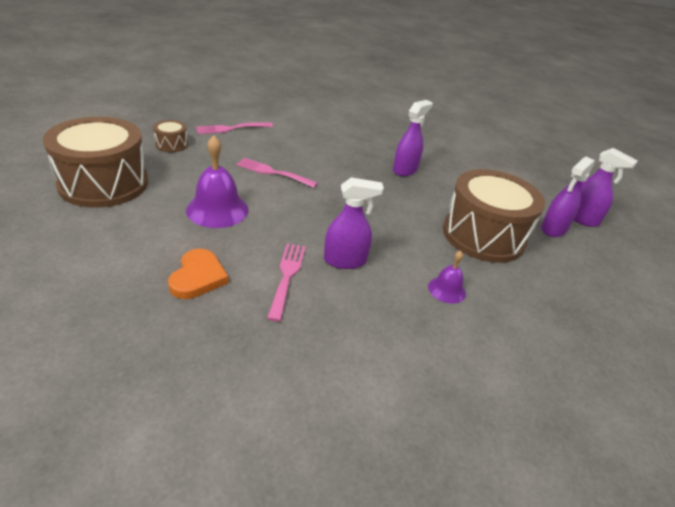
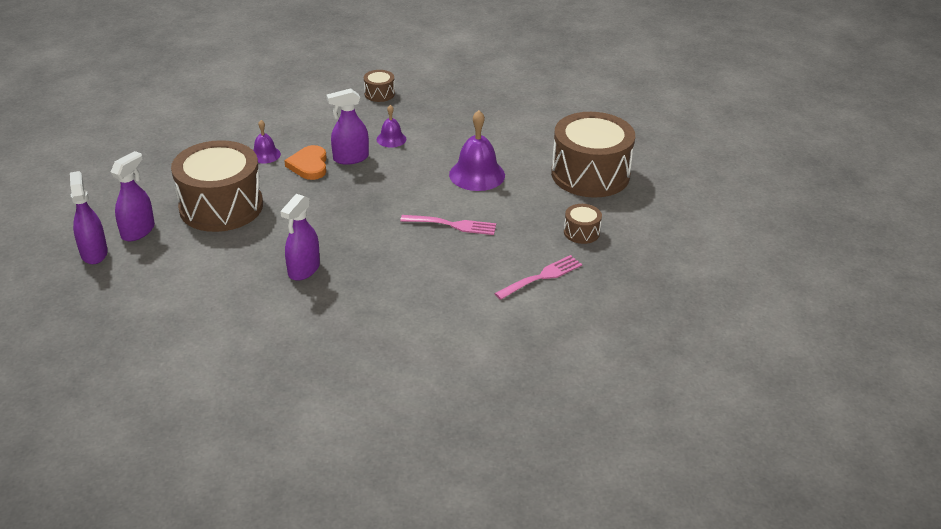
camera: 170 degrees right, 0 degrees up
(198, 277) = (452, 127): orange heart -> orange heart (309, 165)
(267, 373) = (379, 94): none -> brown drum
(287, 277) = (391, 139): pink fork -> purple bell
(581, 219) = (94, 253): purple spray bottle -> purple spray bottle turned 45 degrees clockwise

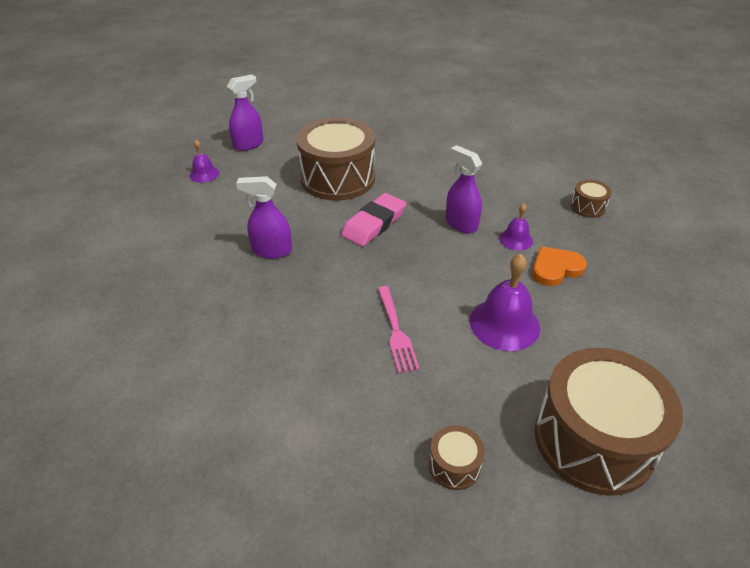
camera: 70 degrees right, 5 degrees up
(138, 231) = (284, 153): purple spray bottle -> none
(265, 155) = (427, 175): purple bell -> purple bell (204, 174)
(309, 165) = (430, 203): orange heart -> orange heart (555, 268)
(312, 203) = (374, 223): none -> pink eraser
(541, 277) = (338, 445): pink fork -> none

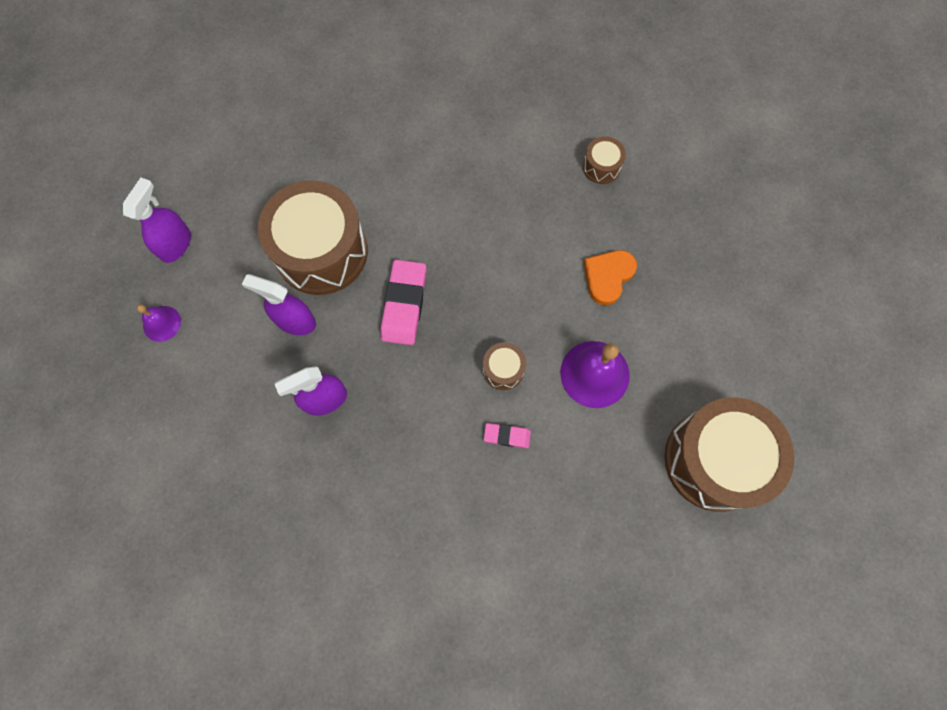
camera: 30 degrees left, 30 degrees up
(396, 331) = (507, 436): pink fork -> pink eraser
(454, 465) = (625, 545): brown drum -> brown drum (503, 369)
(461, 224) = (491, 258): purple spray bottle -> purple spray bottle (295, 321)
(516, 239) = (554, 254): purple bell -> none

